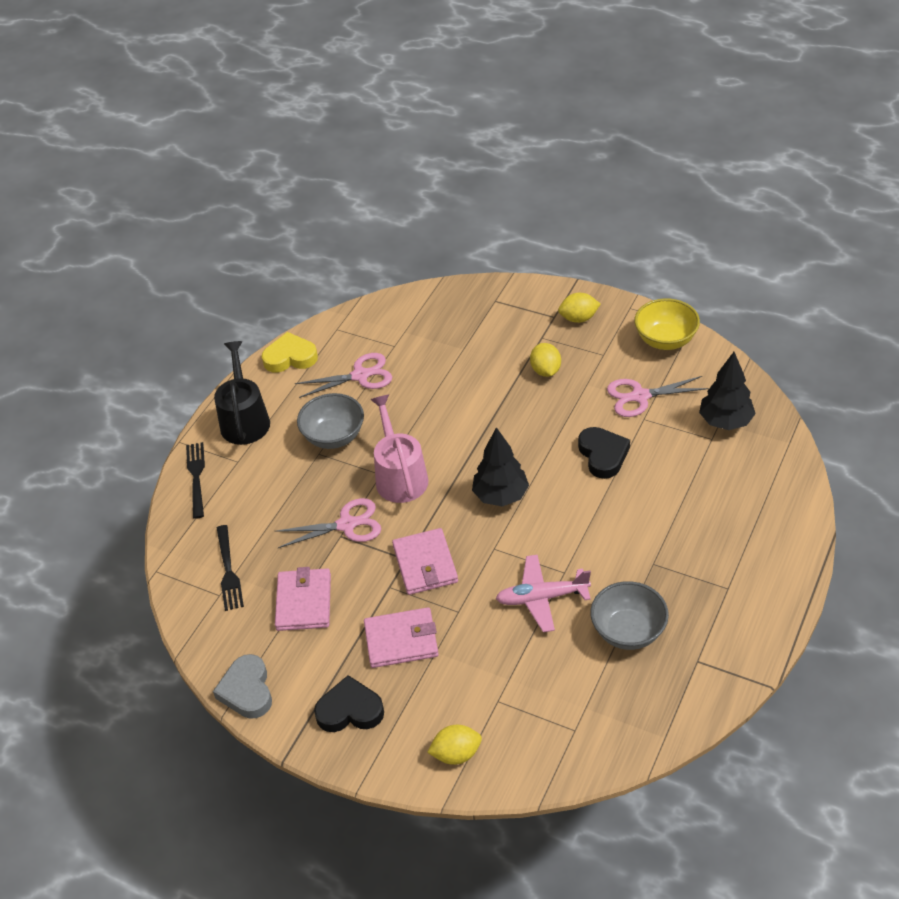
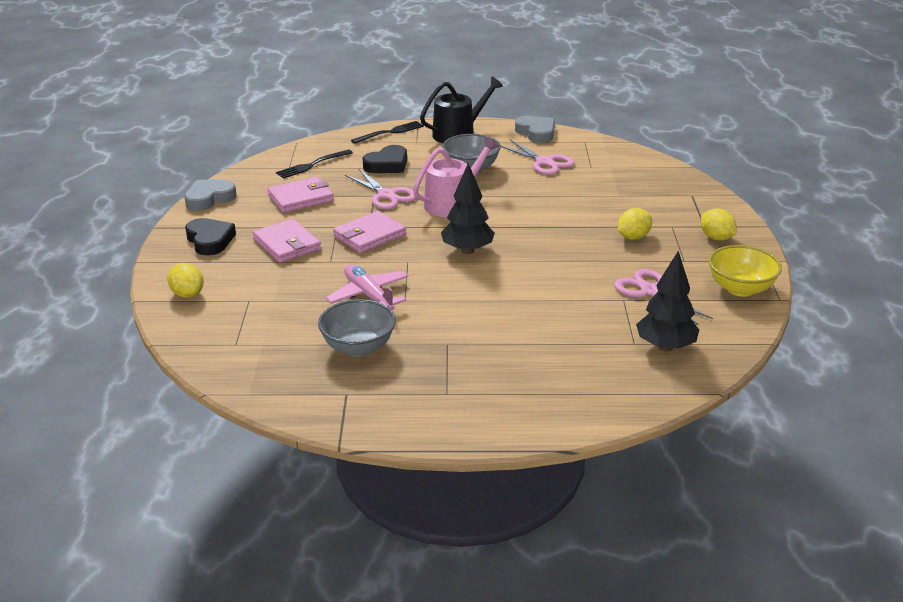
camera: 60 degrees right, 15 degrees down
(290, 357) = (536, 133): yellow heart -> grey heart
(603, 455) = (557, 288): black heart -> black heart (387, 165)

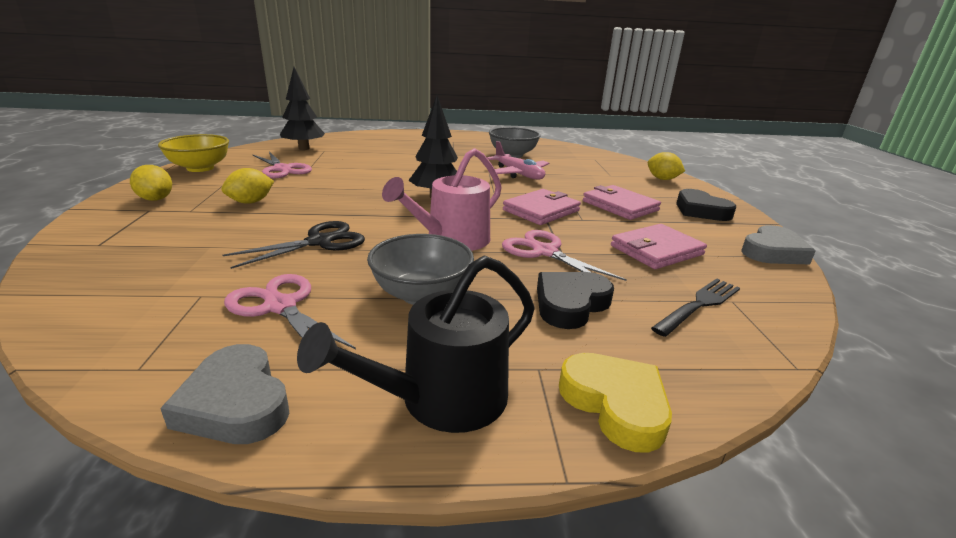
camera: 175 degrees right, 5 degrees down
(390, 132) = (615, 404): black fork -> yellow heart
(548, 199) = (320, 242): none -> black scissors

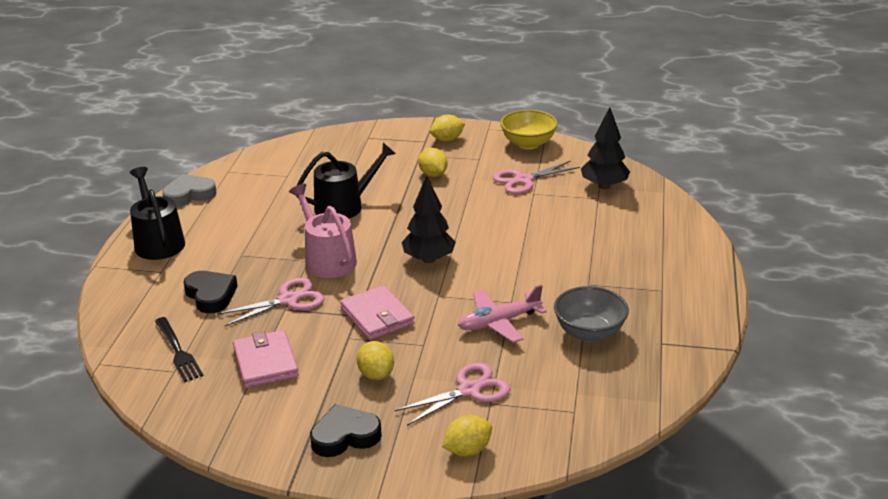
camera: 105 degrees right, 5 degrees up
(280, 306) = (262, 198): pink scissors -> pink scissors (469, 390)
(320, 242) = (344, 206): black scissors -> black watering can
(421, 294) = (252, 241): grey bowl -> none
(615, 404) = (121, 288): yellow heart -> none
(620, 206) = (376, 374): pink wallet -> yellow lemon
(773, 252) = (229, 440): grey heart -> none

